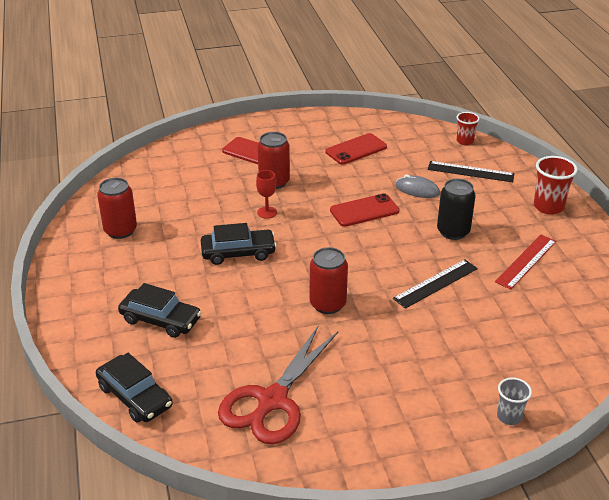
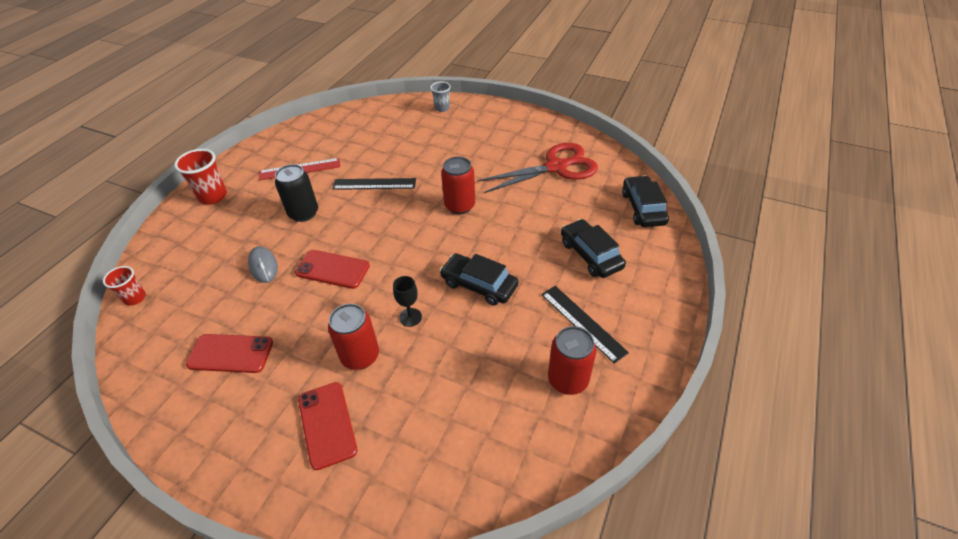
camera: 140 degrees left, 10 degrees up
(267, 212) = (410, 317): red goblet -> black goblet
(470, 172) = (196, 259): black ruler -> black ruler (582, 322)

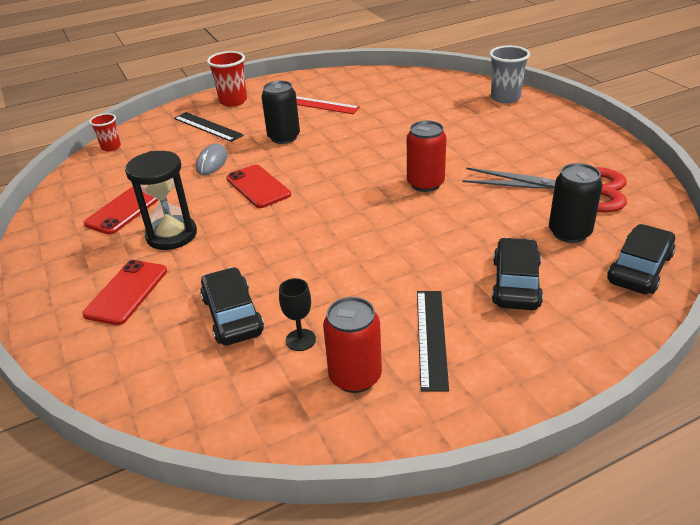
camera: 40 degrees right, 10 degrees down
(230, 353) = (123, 210): red phone -> red phone turned 75 degrees clockwise
(306, 352) = (171, 235): none -> black hourglass
(360, 356) = (204, 258): red can -> none
(374, 184) = (367, 137): black ruler -> black ruler (207, 127)
(410, 317) = (276, 250): black goblet -> black goblet (300, 340)
(442, 108) = (505, 98): grey cup -> grey cup, size x1.59
(479, 285) = (366, 255): black car -> black car (232, 315)
(584, 201) = (569, 233): none -> black can

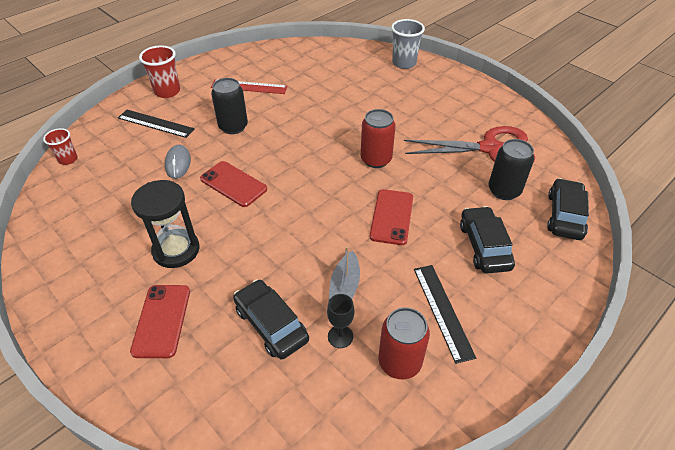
camera: 20 degrees left, 10 degrees up
(123, 210) = (116, 230): red phone -> red phone (391, 217)
(328, 296) = (344, 288): none -> grey boat

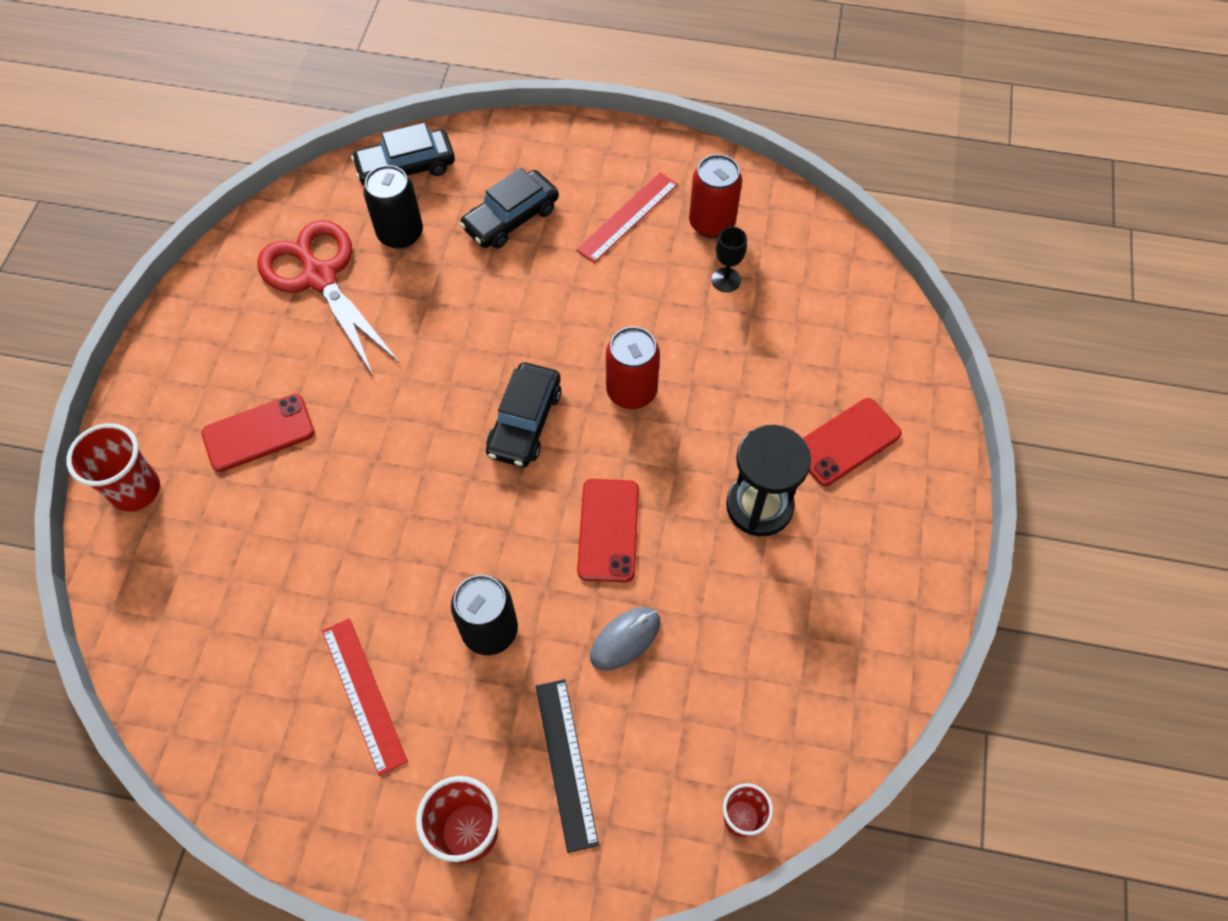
camera: 125 degrees left, 15 degrees up
(271, 324) = (764, 343): black car -> black car (525, 422)
(344, 288) = (668, 308): grey boat -> none
(376, 159) = (434, 392): red can -> red can (631, 391)
(391, 217) = (530, 320): red phone -> red phone (258, 433)
(404, 63) = (136, 490): grey cup -> red cup
(442, 311) = (628, 217): black ruler -> red ruler

